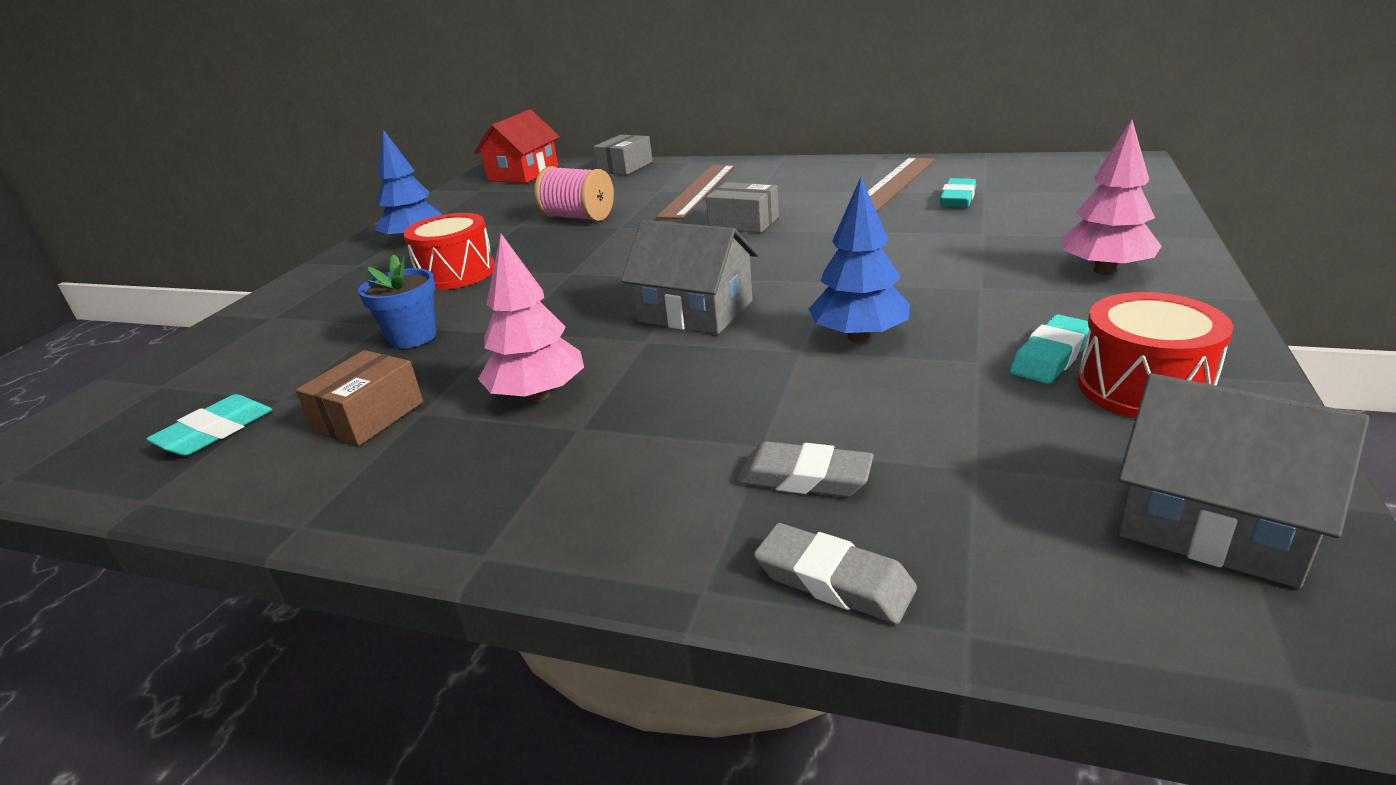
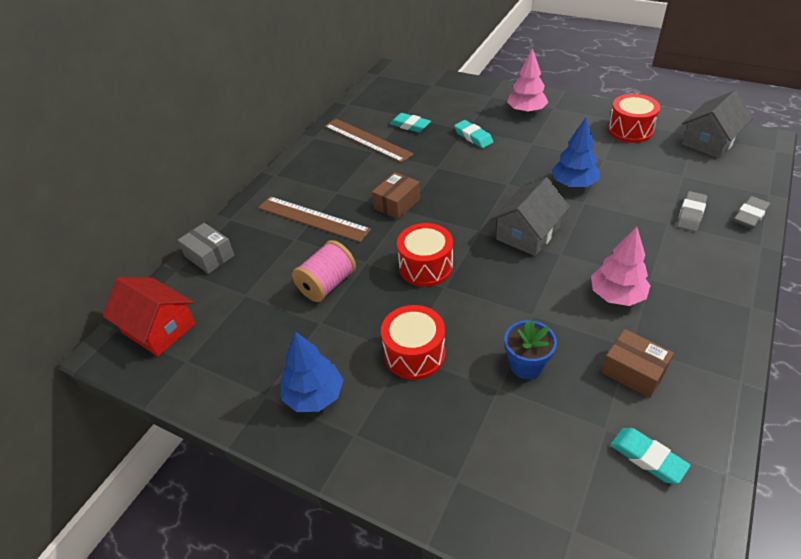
camera: 80 degrees left, 15 degrees up
(610, 257) = (426, 266): none -> red drum
(743, 223) = (397, 204): grey box -> brown box
(1051, 356) = (602, 142): turquoise eraser -> turquoise eraser (473, 137)

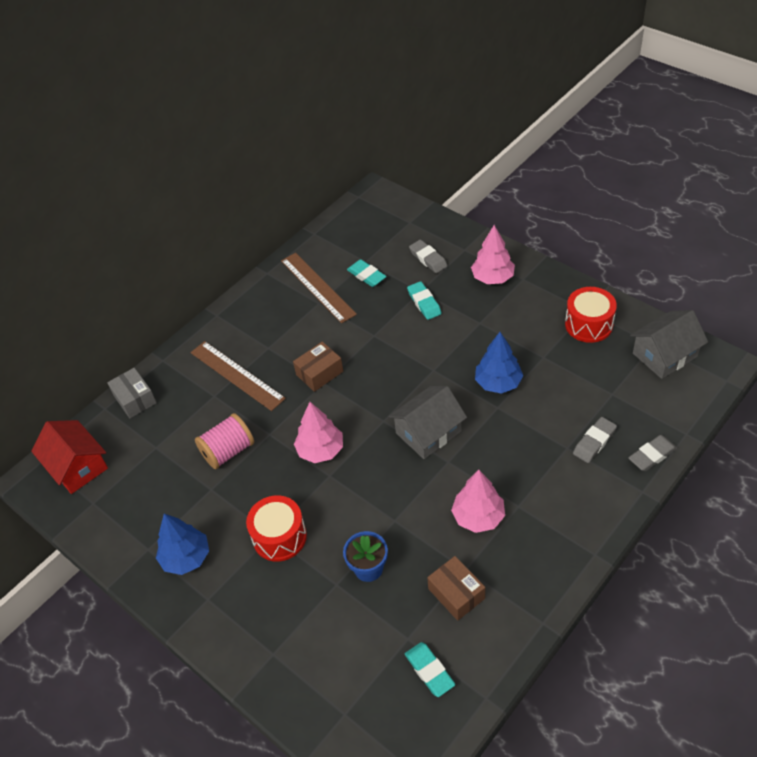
camera: 15 degrees right, 5 degrees up
(426, 266) = (320, 450): red drum -> pink tree
(461, 106) = (428, 259): none -> grey eraser

